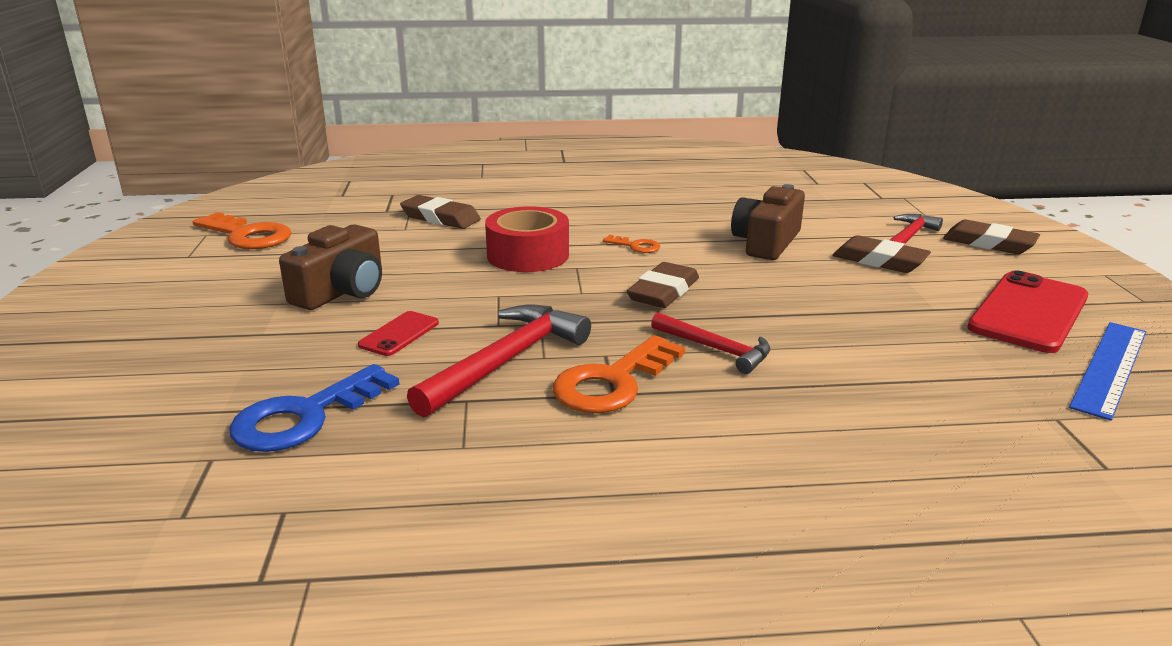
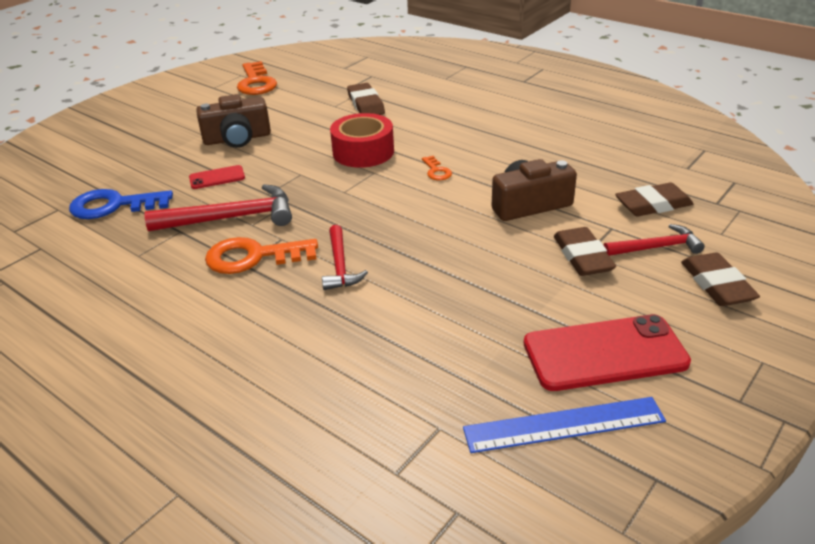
camera: 45 degrees right, 10 degrees up
(663, 291) = (388, 212): brown eraser -> brown eraser (653, 204)

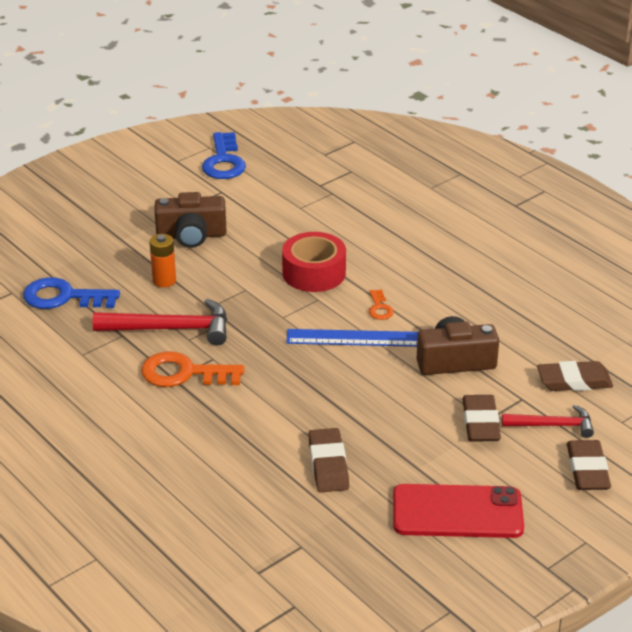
camera: 10 degrees right, 0 degrees up
(217, 178) = (164, 280): red phone -> orange battery
(256, 83) = (224, 161): orange key -> blue key
(340, 265) = (259, 395): red hammer -> none
(366, 104) = (333, 211): brown eraser -> brown eraser (328, 464)
(564, 425) = (398, 561): blue ruler -> blue ruler (354, 338)

